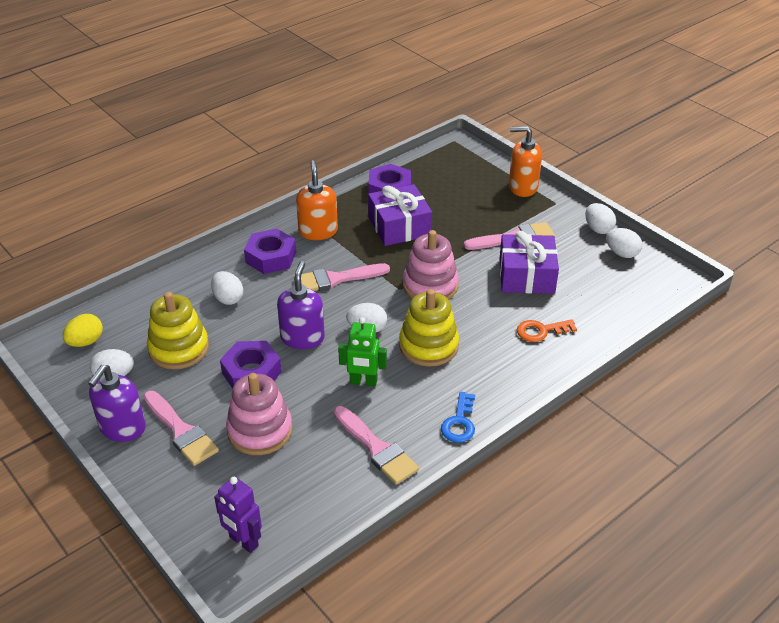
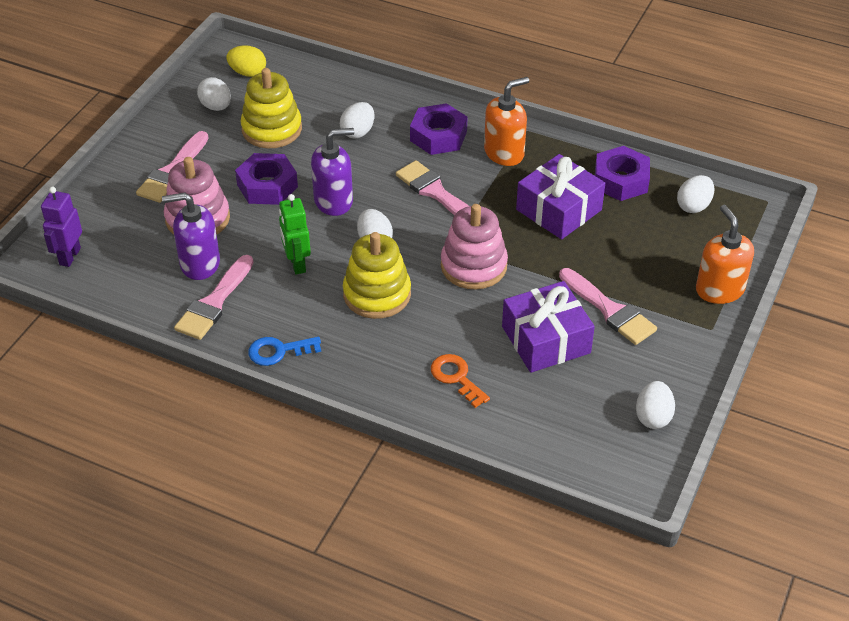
camera: 65 degrees right, 5 degrees up
(122, 428) = (159, 137): purple soap dispenser -> purple soap dispenser (199, 264)
(598, 229) = (687, 382): white egg -> white egg (693, 206)

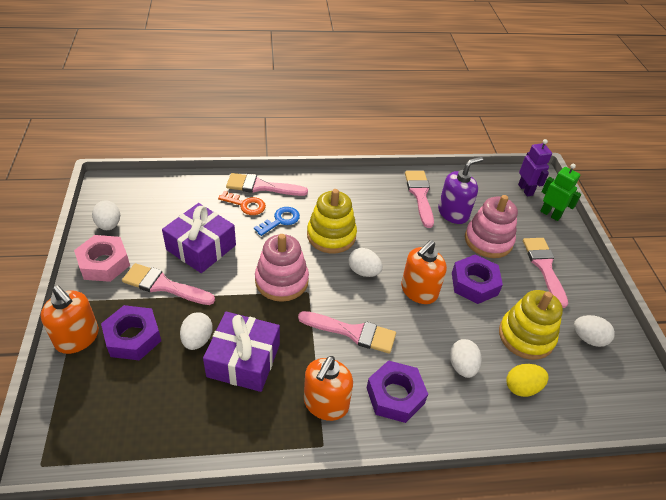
camera: 145 degrees right, 0 degrees up
(248, 73) = (611, 390): yellow egg -> yellow egg (522, 387)
(278, 351) = (358, 183): blue key -> blue key (280, 220)
(297, 264) = (397, 235): green robot -> green robot (550, 214)
(334, 201) = (419, 291): purple soap dispenser -> orange soap dispenser
(416, 398) = (261, 186): none -> pink brush
(621, 180) = (201, 422): purple nut -> purple nut (133, 337)
(672, 364) = (104, 263): none -> pink nut
(693, 206) = (119, 421): white egg -> white egg (197, 339)

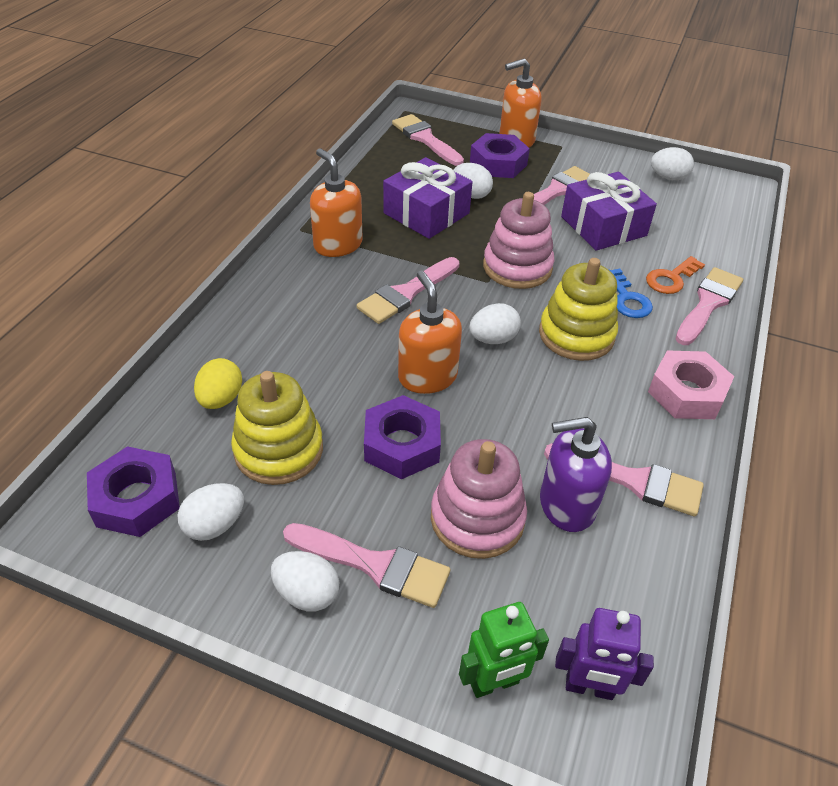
camera: 120 degrees right, 0 degrees up
(104, 263) = (607, 165): pink nut -> pink nut (687, 393)
(106, 415) = (425, 139): none -> pink brush
(395, 395) = (305, 292): purple nut -> purple nut (137, 499)
(453, 213) = (566, 505): purple soap dispenser -> purple soap dispenser turned 90 degrees clockwise
(462, 366) = (292, 360): white egg -> white egg (307, 593)

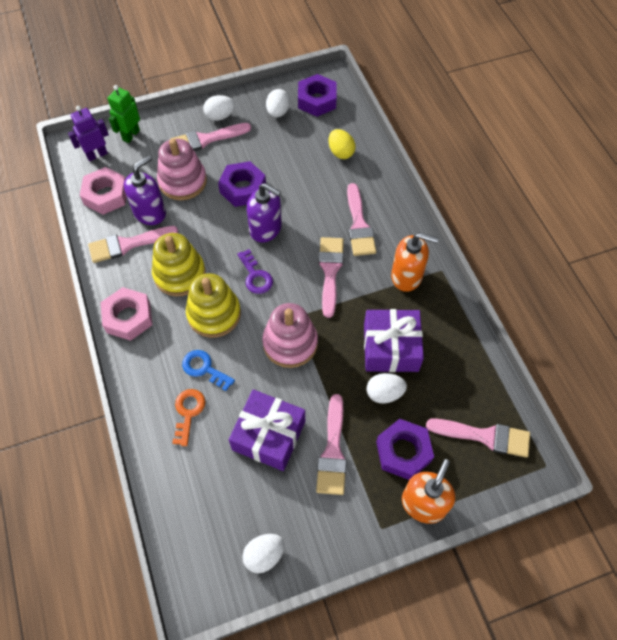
camera: 140 degrees right, 15 degrees up
(278, 450) = (290, 151): yellow stacking toy -> yellow stacking toy (179, 274)
(427, 376) = (266, 229): orange soap dispenser -> purple soap dispenser
(493, 339) = (255, 276): white egg -> purple key
(620, 585) = (106, 195): none -> pink nut
(708, 304) = (151, 405): pink brush -> pink brush (359, 225)

